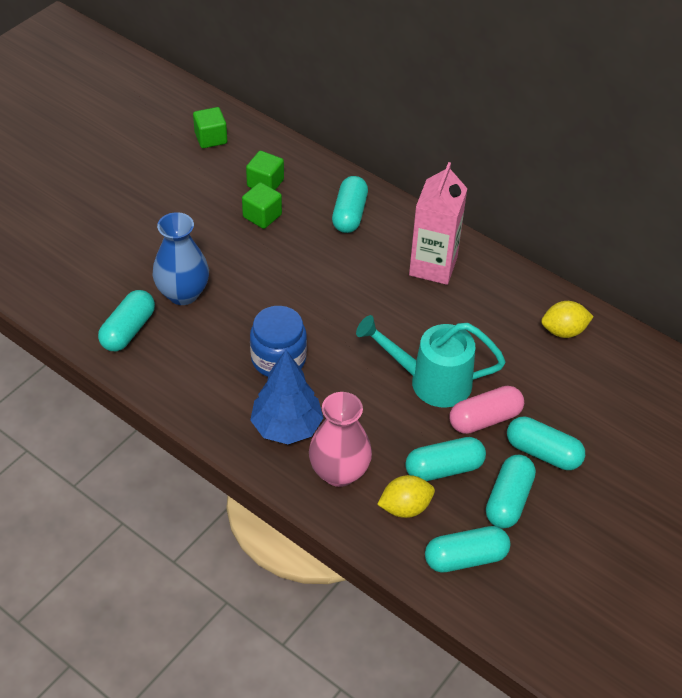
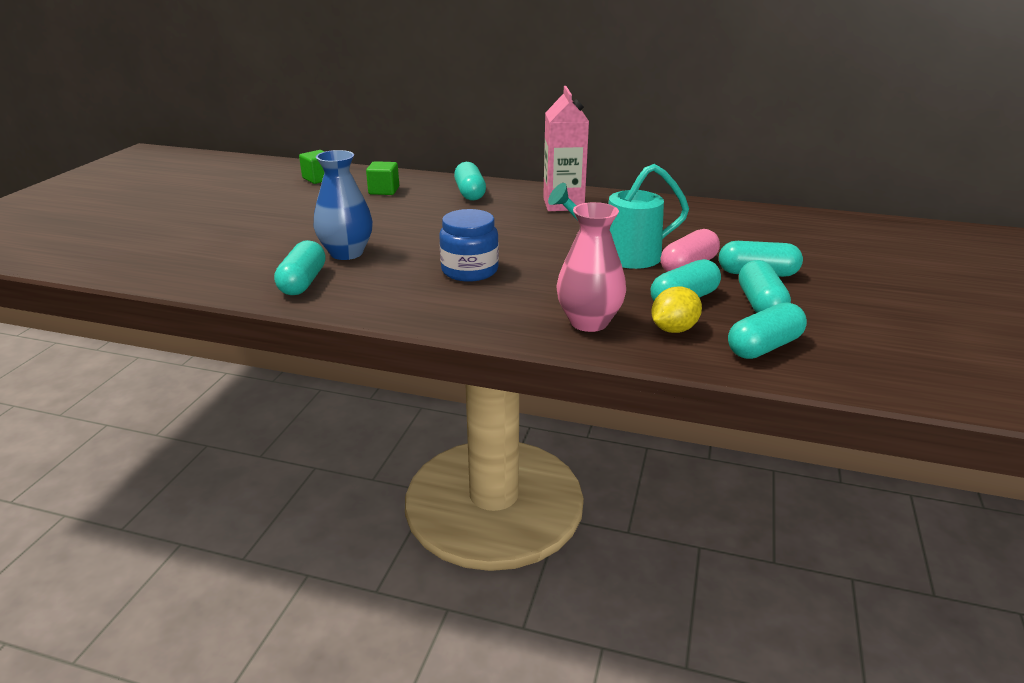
camera: 20 degrees left, 20 degrees down
(262, 216) = (393, 205): green cube -> none
(287, 427) = (512, 306): blue tree -> none
(563, 331) = (700, 214): yellow lemon -> none

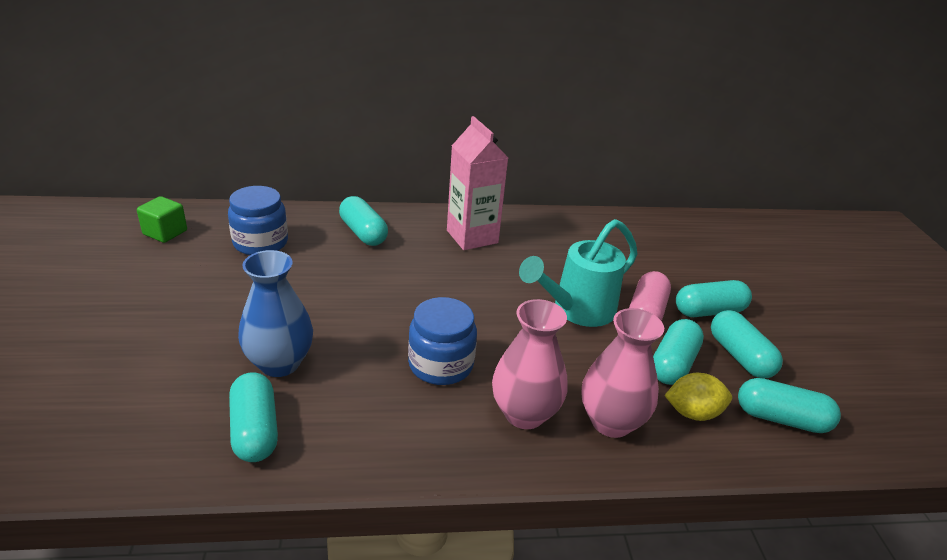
camera: 25 degrees left, 5 degrees up
(384, 191) = (260, 243): green cube -> blue jar
(516, 306) = (524, 414): none -> pink vase
(673, 329) = (692, 413): yellow lemon -> yellow lemon turned 60 degrees clockwise
(764, 347) = (781, 418): turquoise capsule -> turquoise capsule turned 75 degrees clockwise

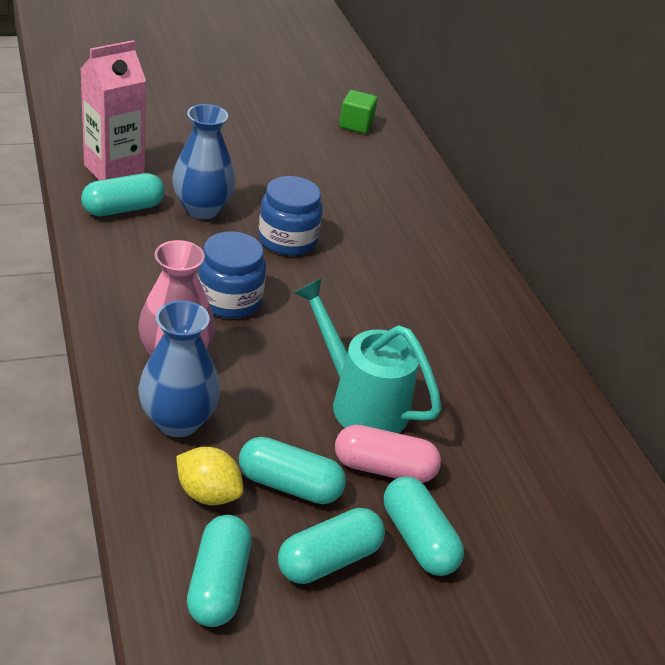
camera: 75 degrees right, 5 degrees up
(260, 243) = (369, 175): blue jar -> blue jar (287, 240)
(363, 233) = (425, 233): turquoise capsule -> none
(472, 237) = (467, 312): pink carton -> pink carton (114, 170)
(611, 422) = (178, 421): pink vase -> blue vase
(692, 413) = (208, 493): yellow lemon -> yellow lemon turned 45 degrees counterclockwise

